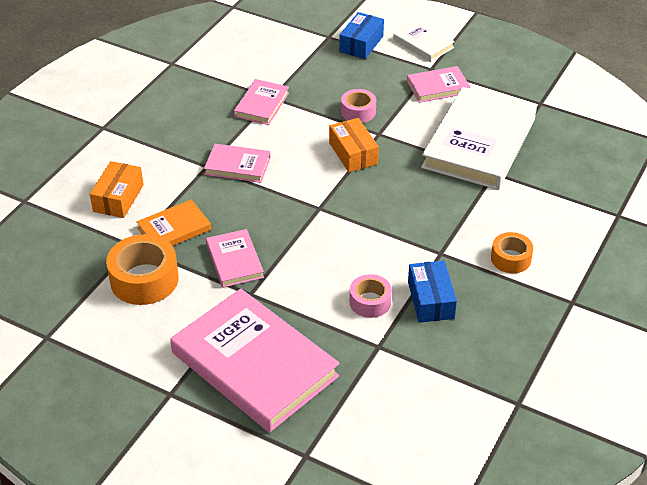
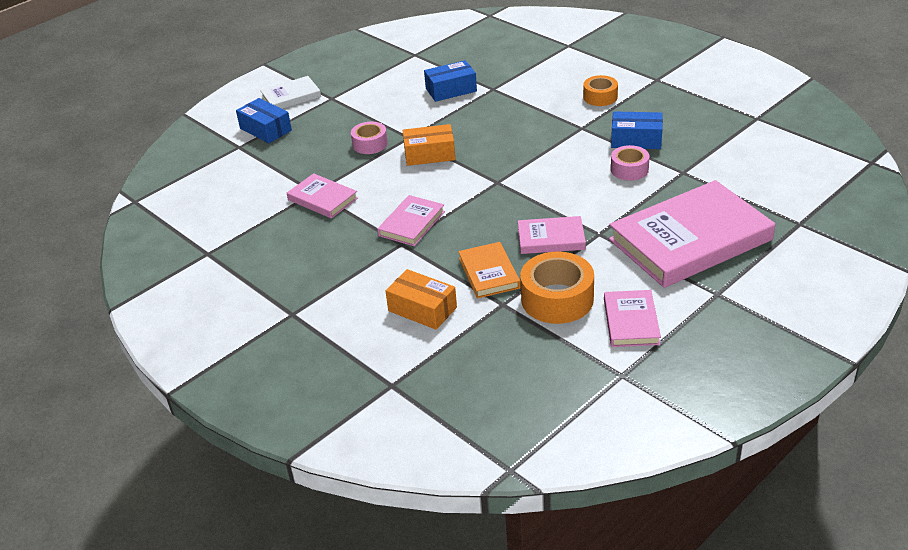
camera: 70 degrees left, 5 degrees down
(438, 87) = (361, 98): pink book -> pink book (631, 321)
(479, 143) = (451, 90): white book -> blue box

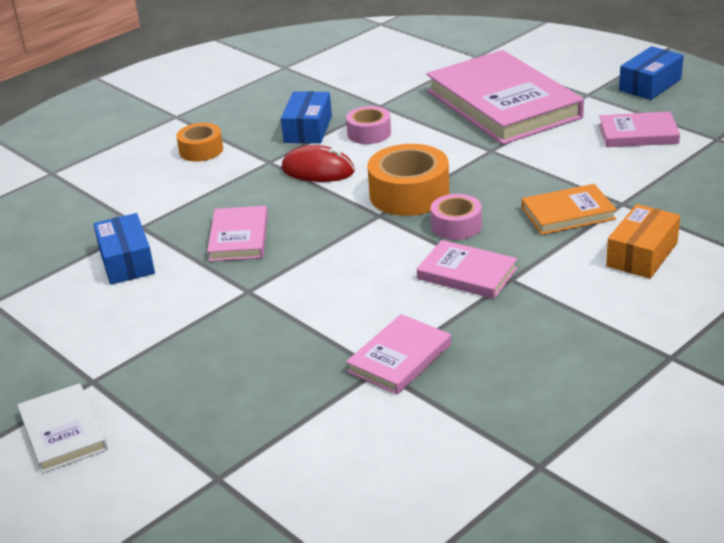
camera: 90 degrees left, 5 degrees down
(265, 129) = (169, 450): blue box -> blue box (650, 85)
(370, 144) = (256, 326): pink tape -> pink tape (456, 226)
(429, 154) = (300, 270): orange box -> none
(551, 238) = (500, 177): pink book -> pink book (238, 238)
(557, 299) = (609, 172): orange tape -> orange tape (409, 194)
(567, 150) = (318, 170): none -> red mouse

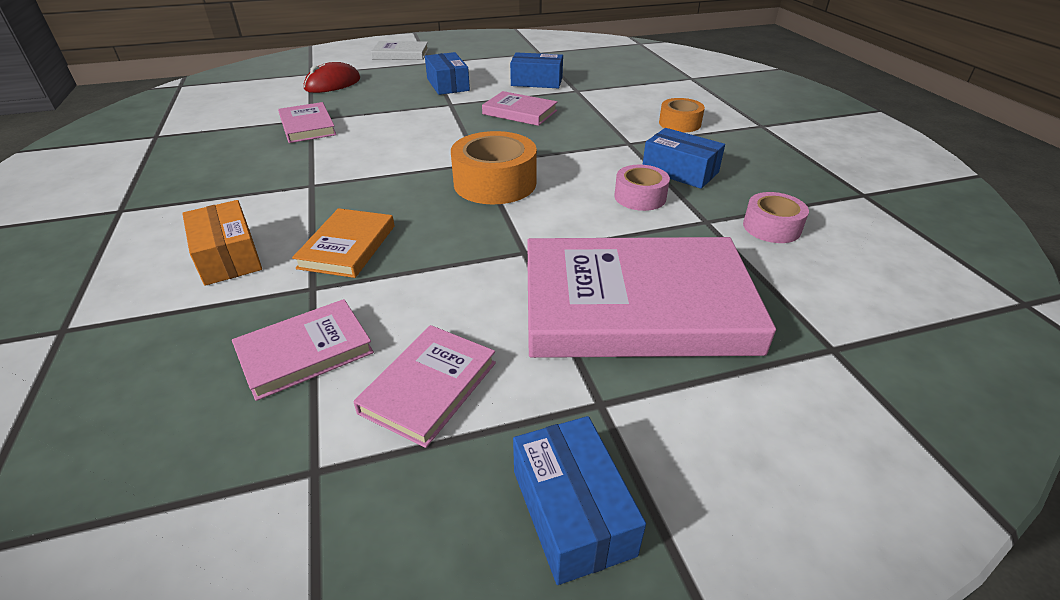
camera: 115 degrees right, 5 degrees up
(181, 322) = (448, 84): none -> blue box
(318, 170) = (589, 157): red mouse -> red mouse (333, 84)
(456, 226) = (415, 187): pink tape -> pink tape (771, 227)
(467, 274) = (347, 171): pink book -> pink book (305, 352)

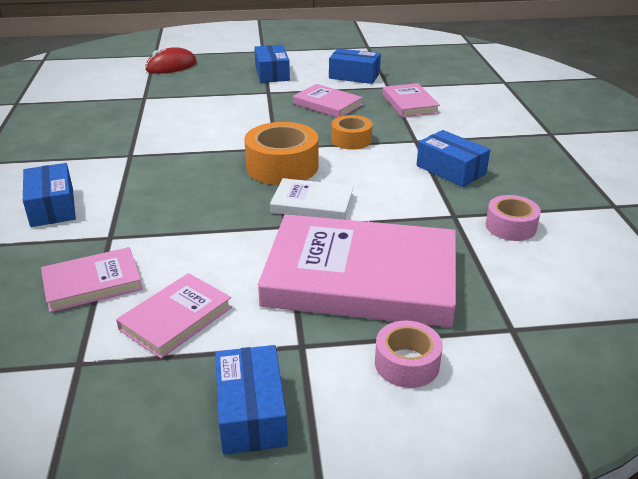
camera: 10 degrees right, 5 degrees down
(228, 256) = (52, 207): orange box -> blue box
(307, 126) = (140, 104): pink book -> pink book (410, 103)
(347, 247) = (145, 208): orange book -> none
(401, 54) = (239, 41): white book -> white book (312, 204)
(640, 197) = (404, 189): pink tape -> pink tape (407, 363)
(679, 123) = (471, 126): orange tape -> orange tape (351, 140)

